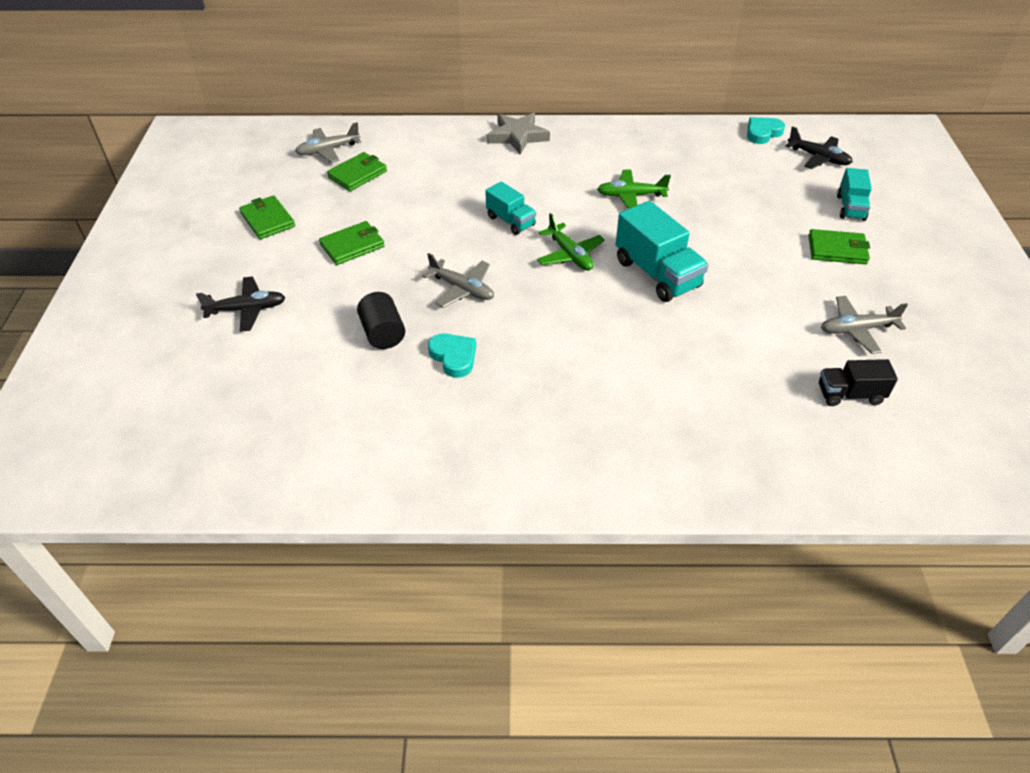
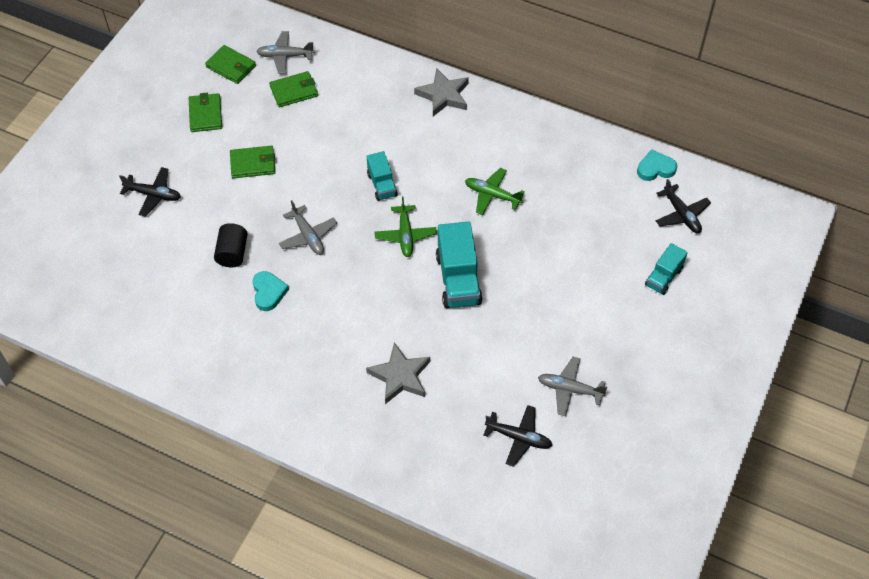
camera: 25 degrees right, 10 degrees up
(670, 384) = (400, 376): none -> grey star
(837, 250) = (616, 313): green wallet -> green wallet (231, 66)
(849, 394) = (519, 438): black truck -> black plane

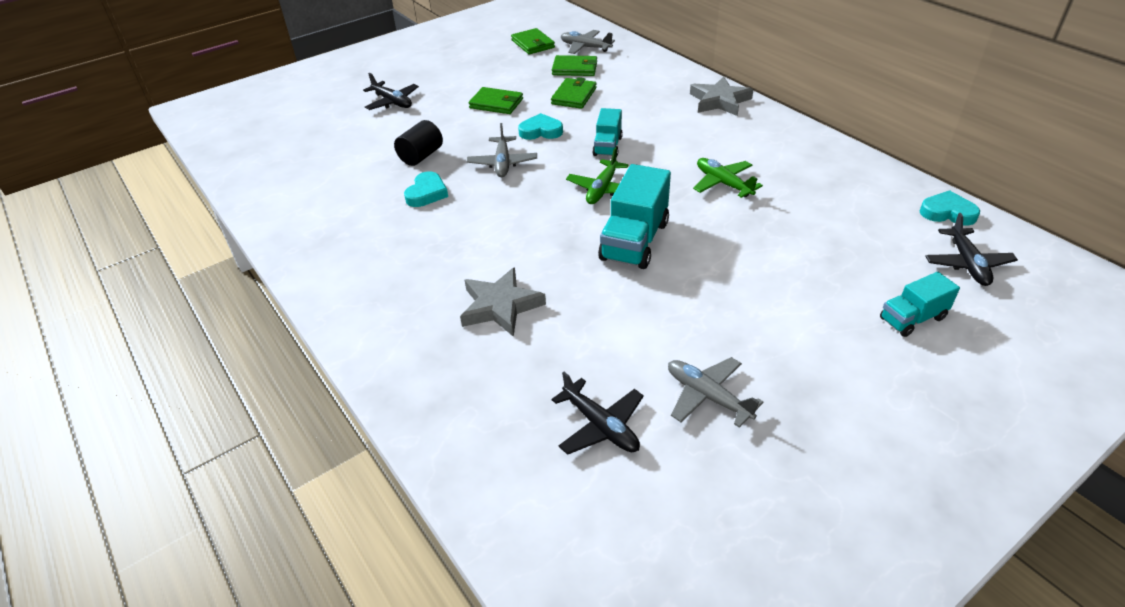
camera: 30 degrees right, 15 degrees down
(205, 114) = (484, 66): green wallet -> green wallet (574, 96)
(315, 186) = (541, 131): none -> turquoise heart

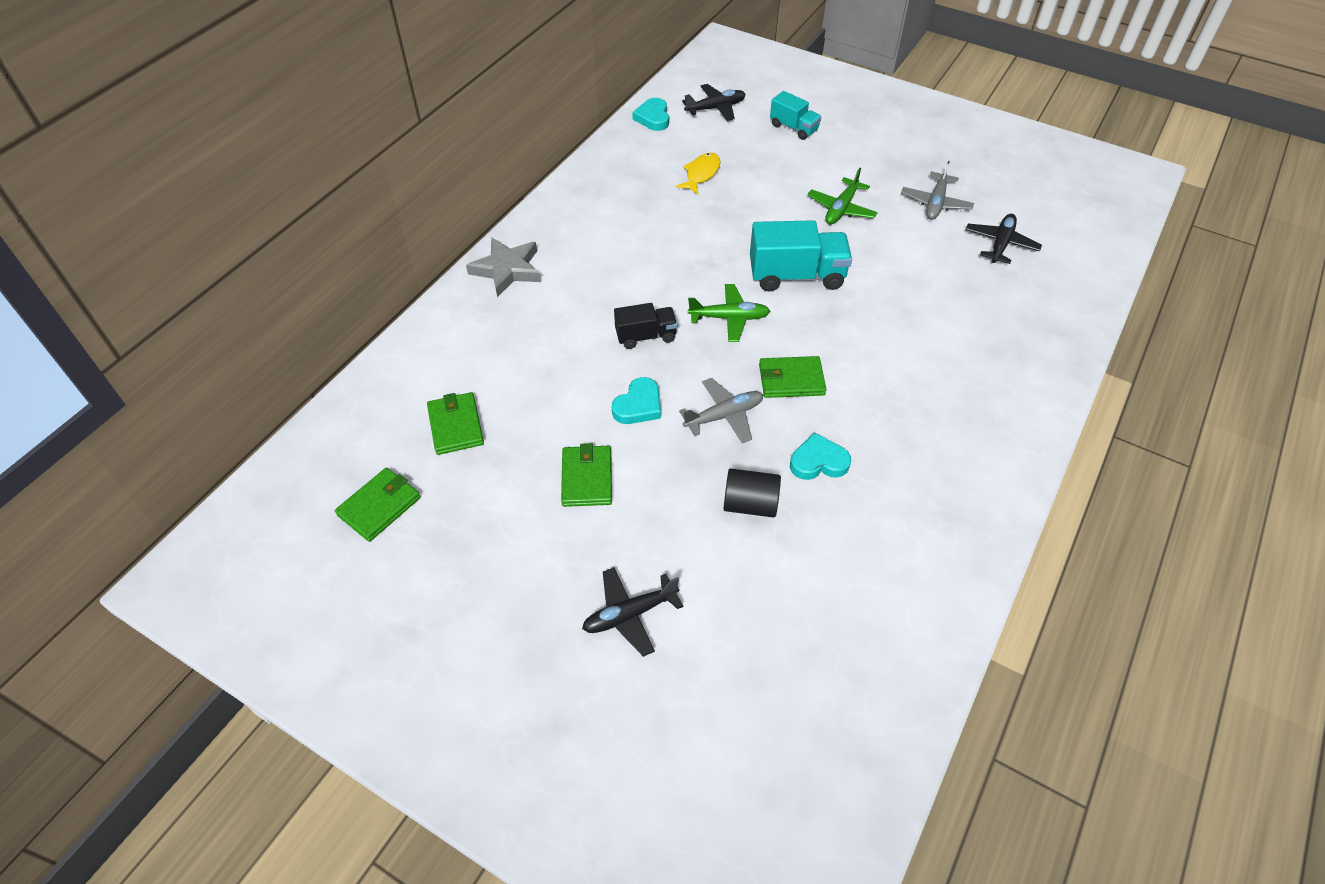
camera: 115 degrees left, 10 degrees up
(392, 102) = (629, 614): black plane -> black plane turned 135 degrees counterclockwise
(500, 306) = (936, 333): grey star -> none
(541, 131) = (638, 405): turquoise heart -> turquoise heart turned 120 degrees counterclockwise
(574, 96) = (537, 402): green wallet -> green wallet (791, 380)
(585, 47) = (381, 435): grey plane -> none
(607, 146) = (646, 336): turquoise truck -> black truck
(723, 183) = (674, 239): green plane -> green plane (841, 209)
(826, 222) = (701, 174): none -> yellow fish

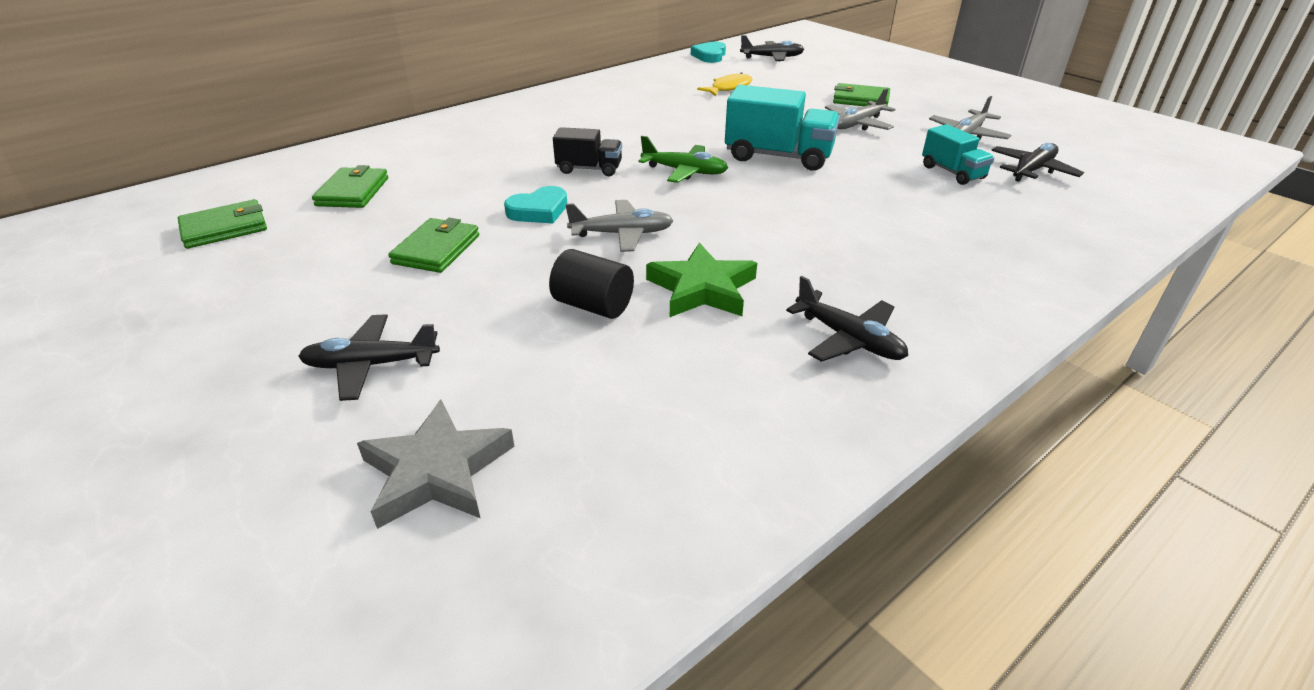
camera: 20 degrees right, 15 degrees down
(507, 270) = (500, 113): grey star -> grey star (437, 471)
(791, 380) = (718, 222): green wallet -> green wallet (860, 99)
(793, 128) = (841, 75): turquoise truck -> turquoise truck (952, 172)
(818, 462) = (702, 288): turquoise heart -> green star
(841, 209) = (857, 124): green plane -> grey plane
(940, 483) = (849, 339): none -> black plane

